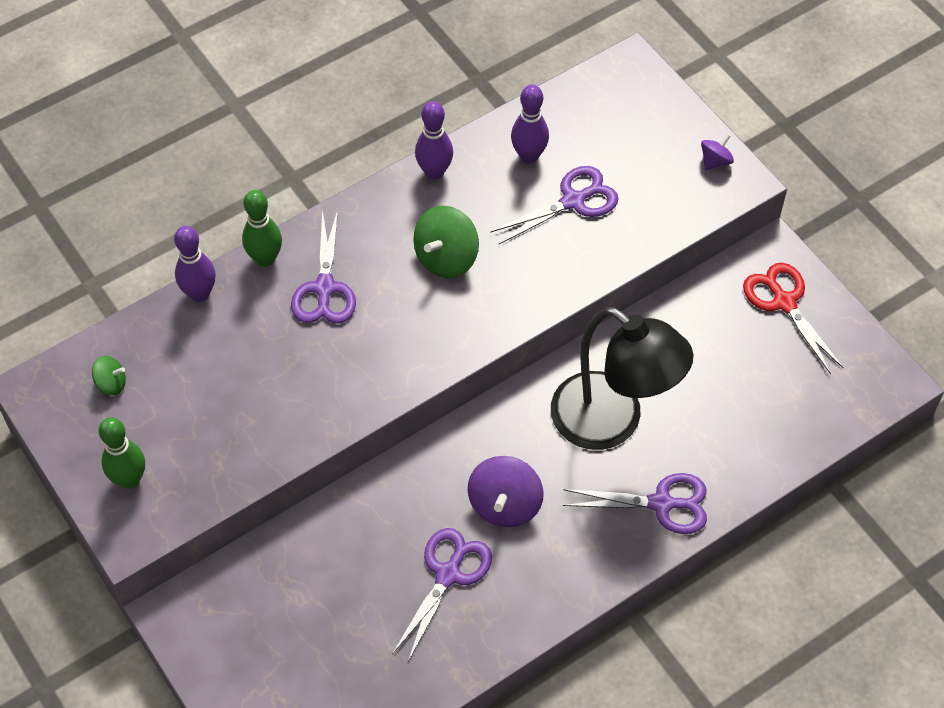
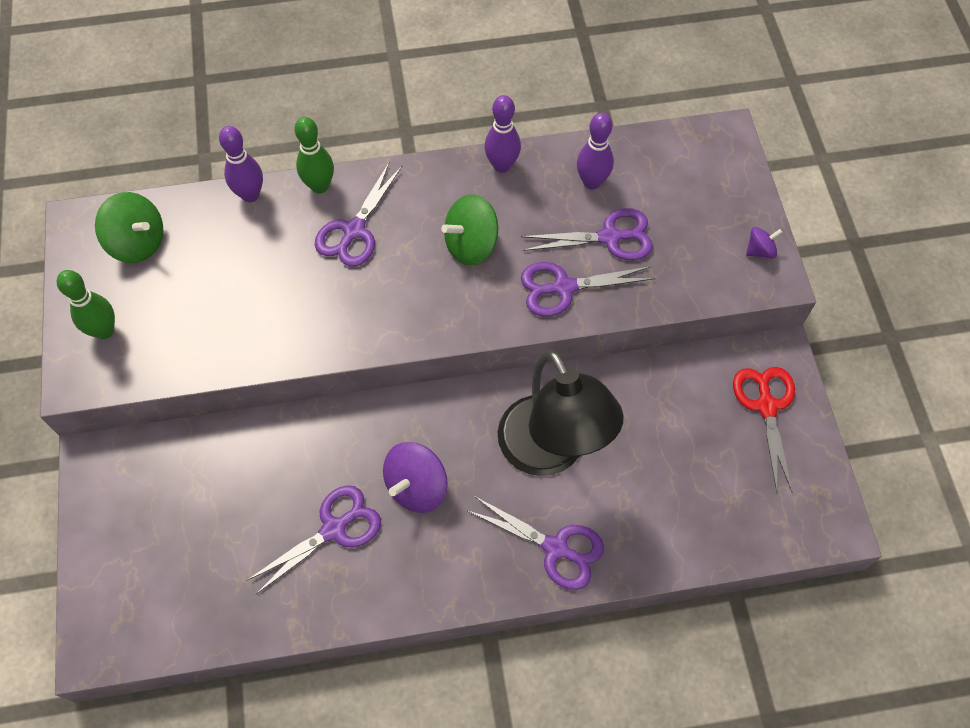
camera: 25 degrees right, 5 degrees up
(111, 383) = (138, 242): green spinning top -> green spinning top, size x1.84
(554, 263) = (563, 287): none -> purple scissors

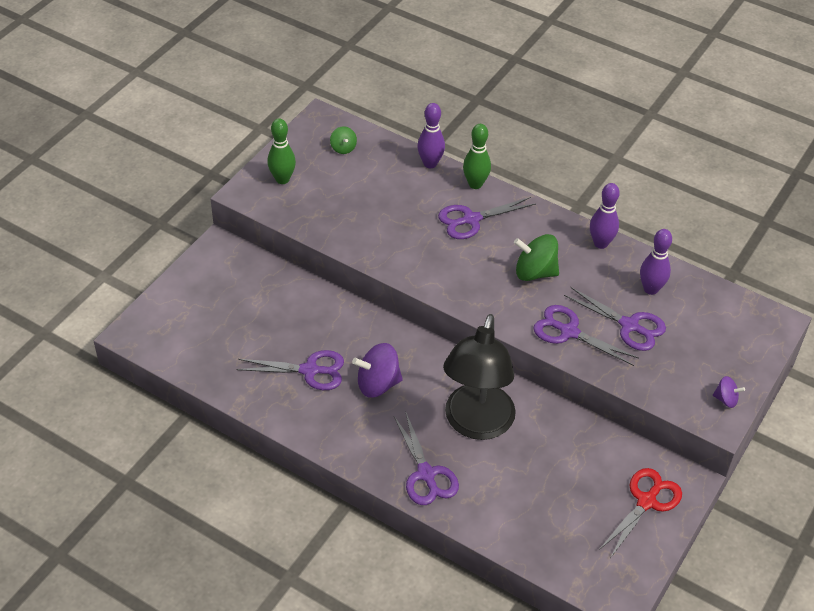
camera: 40 degrees right, 15 degrees down
(138, 242) = (343, 148): green spinning top -> green spinning top, size x0.54

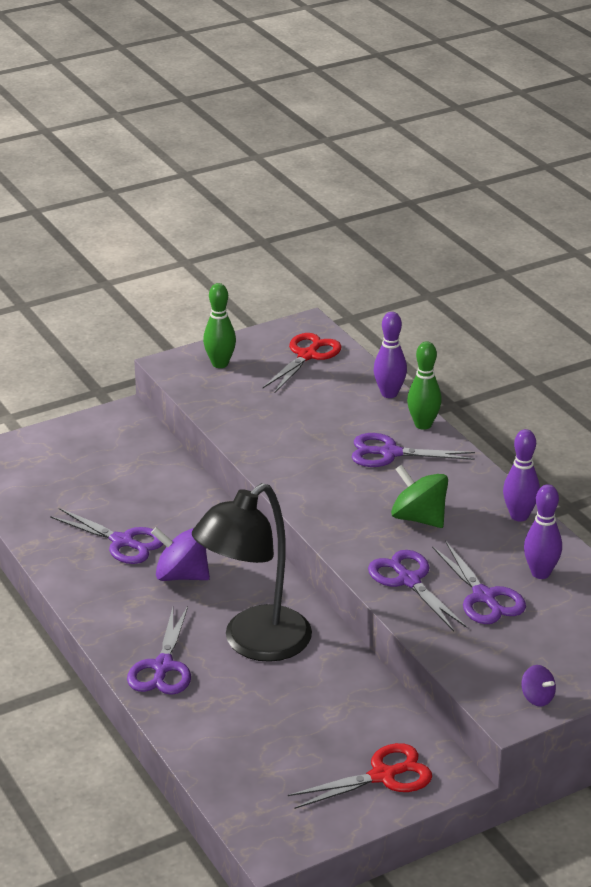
camera: 30 degrees right, 15 degrees down
(343, 148) = (307, 355): green spinning top -> red scissors

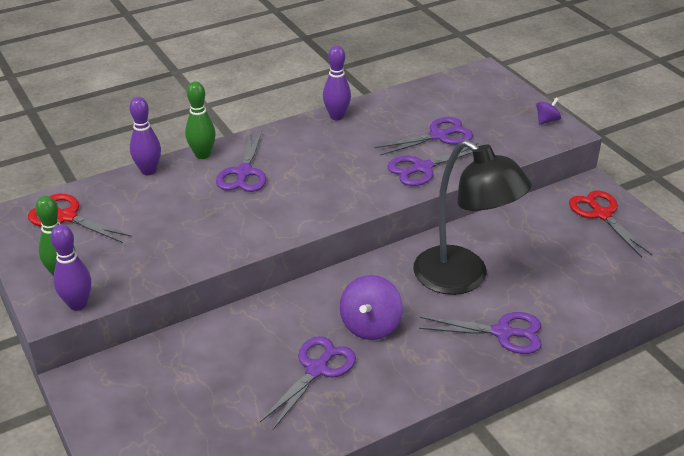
camera: 90 degrees left, 5 degrees up
(419, 518) = (339, 161): green spinning top -> none
(540, 573) = (407, 111): purple bowling pin -> purple bowling pin (78, 304)

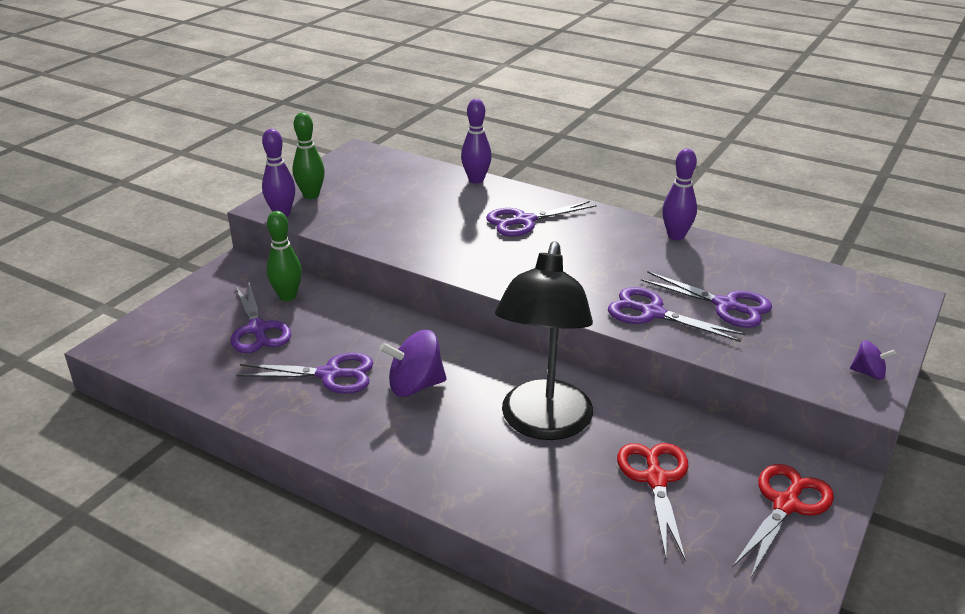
camera: 60 degrees right, 5 degrees down
(66, 217) = (381, 171): red scissors -> red scissors (656, 479)
(202, 155) = (527, 194): green bowling pin -> green bowling pin (287, 296)
(502, 333) = (478, 482): purple scissors -> purple scissors (257, 329)

